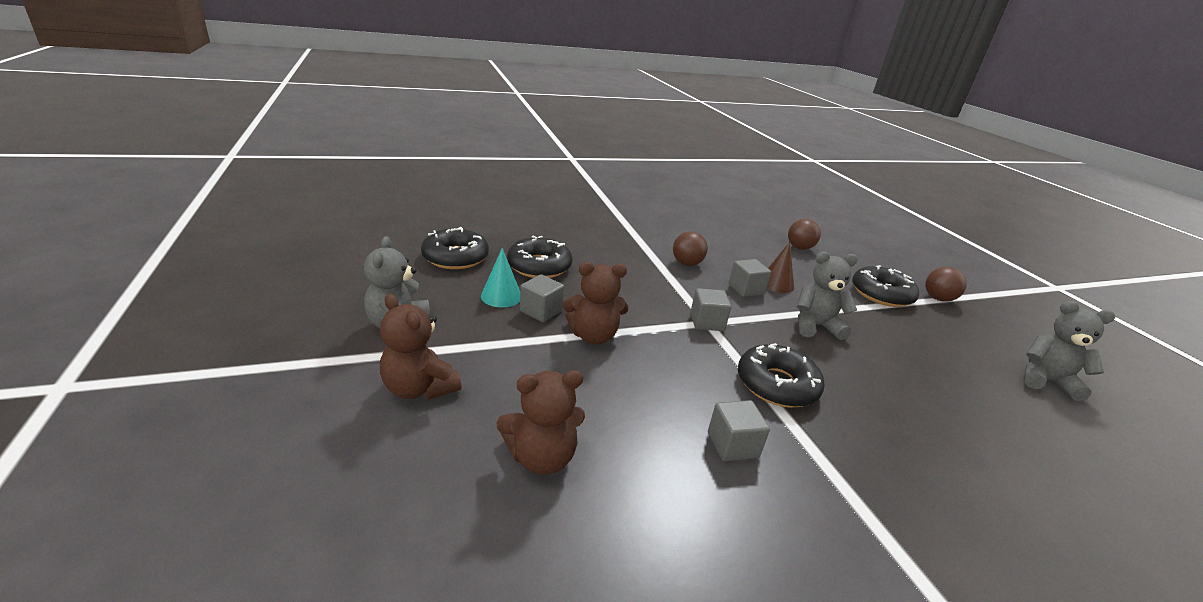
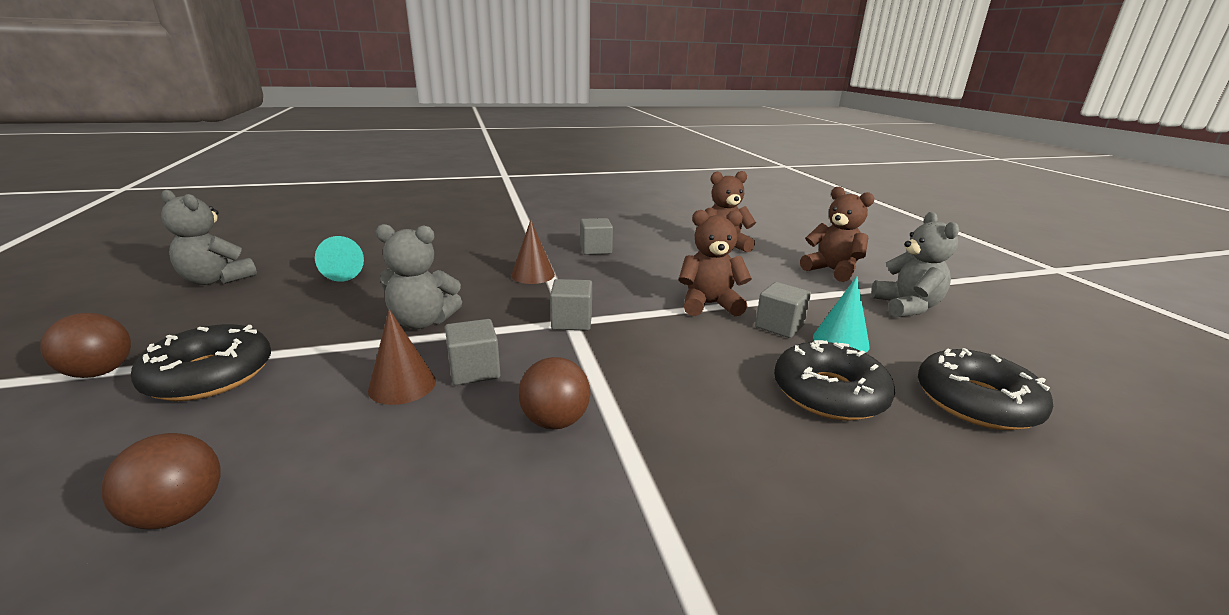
camera: 175 degrees left, 5 degrees down
(776, 385) = (533, 275): black donut -> brown cone
(959, 392) = (347, 272): none -> turquoise cone

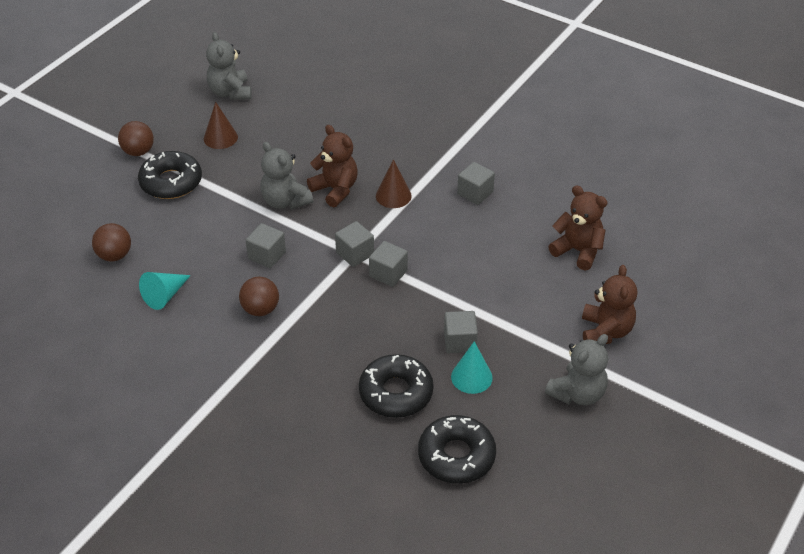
camera: 50 degrees right, 20 degrees up
(347, 272) = (297, 124): turquoise cone -> turquoise cone (165, 295)
(402, 385) = (230, 243): brown cone -> brown cone (220, 138)
(629, 318) = (388, 273): none -> grey cube
(709, 304) = (452, 297): brown teddy bear -> brown teddy bear (335, 190)

